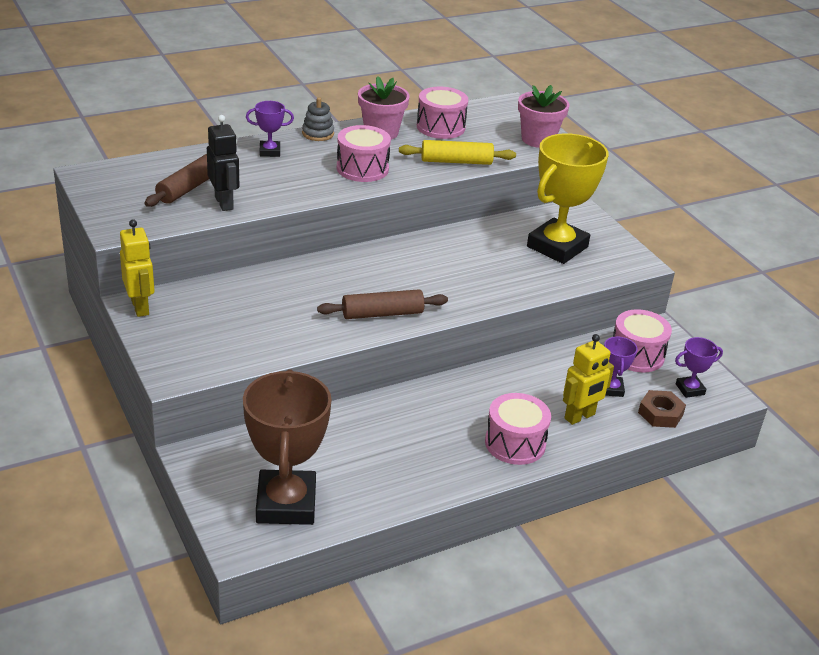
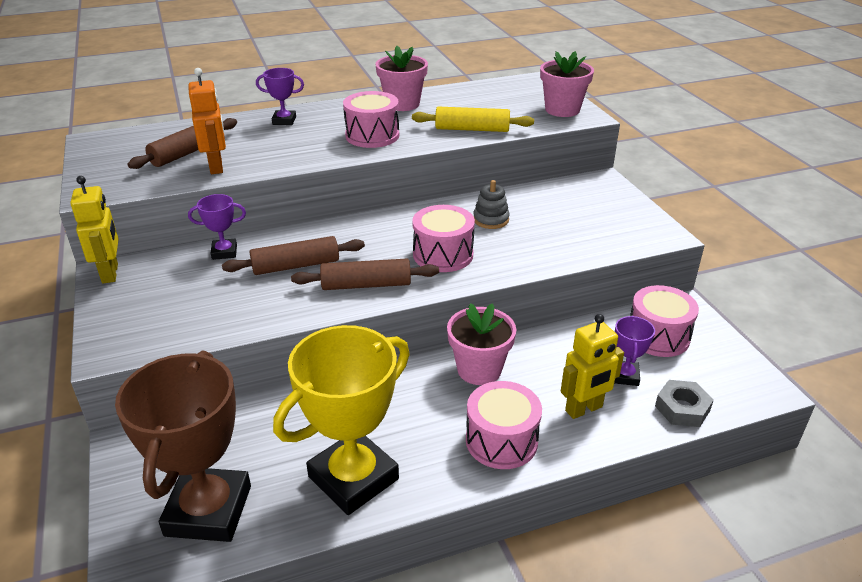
camera: 10 degrees right, 0 degrees up
(224, 203) = (216, 167): black robot -> orange robot
(312, 297) = (296, 265): none -> brown rolling pin
(318, 133) = (338, 105): grey stacking toy -> grey stacking toy (491, 219)
(440, 127) = (464, 99): pink drum -> pink drum (443, 254)
(485, 387) = (479, 369): none -> pink flower pot
(557, 247) = (574, 217): yellow trophy -> yellow trophy (353, 478)
(660, 413) = (682, 408): brown nut -> grey nut
(690, 389) = (719, 379): purple trophy -> purple trophy (224, 252)

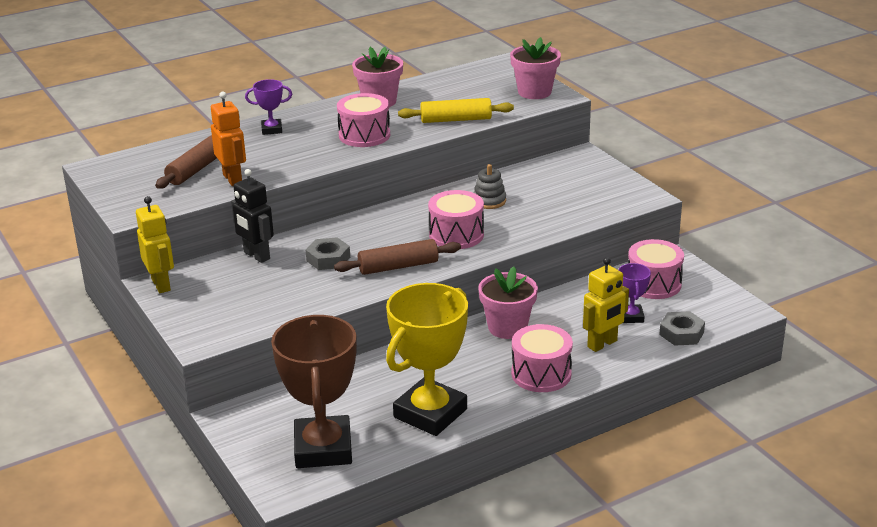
camera: 10 degrees left, 5 degrees down
(224, 252) = (256, 256): purple trophy -> black robot
(296, 265) = (328, 259): brown rolling pin -> grey nut

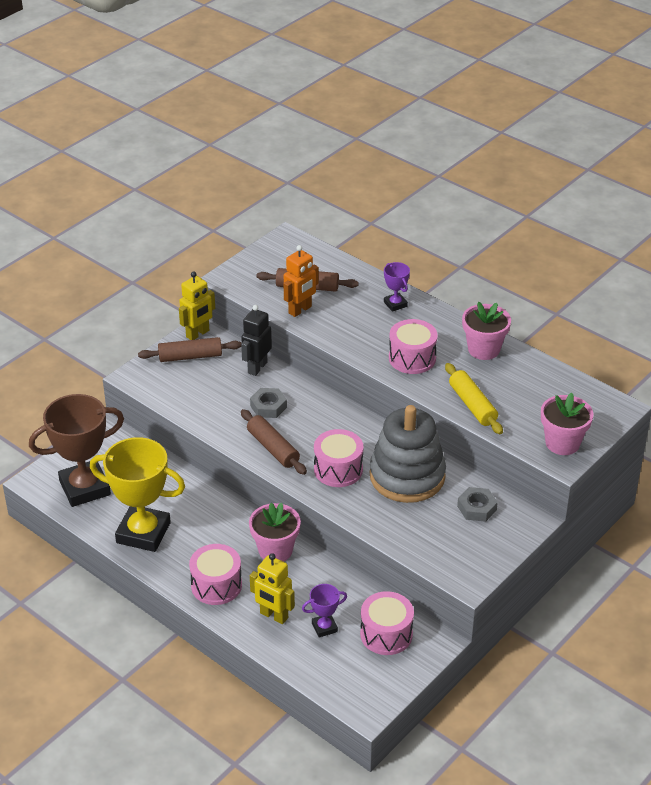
camera: 70 degrees right, 10 degrees up
(198, 295) = (190, 356): none -> brown rolling pin
(489, 201) = (407, 476): grey stacking toy -> grey stacking toy, size x2.41
(681, 333) = (311, 666): grey nut -> grey nut (477, 508)

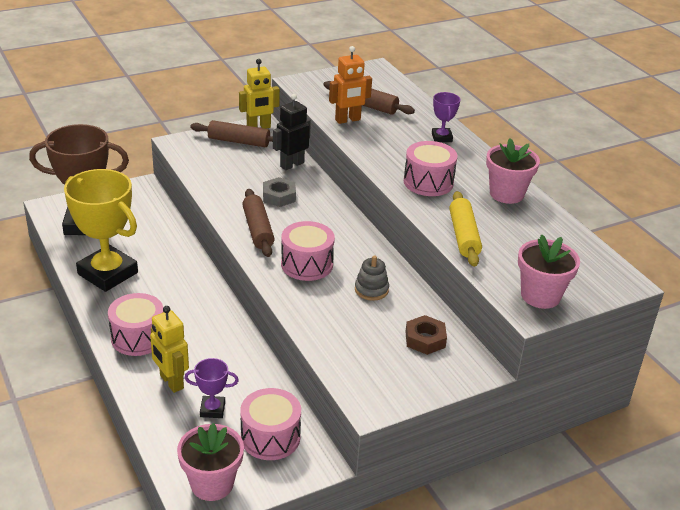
camera: 20 degrees right, 5 degrees down
(275, 550) = (216, 325): pink flower pot -> pink flower pot (212, 484)
(407, 476) = (371, 290): grey stacking toy -> grey stacking toy, size x0.42
(477, 508) = (425, 339): grey nut -> brown nut

